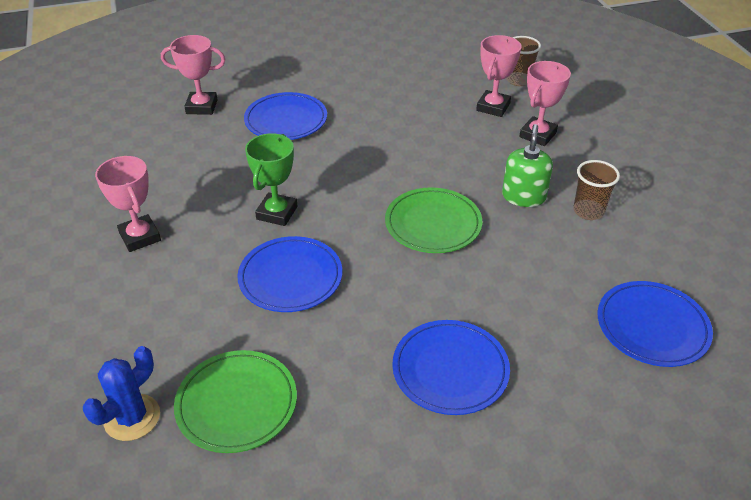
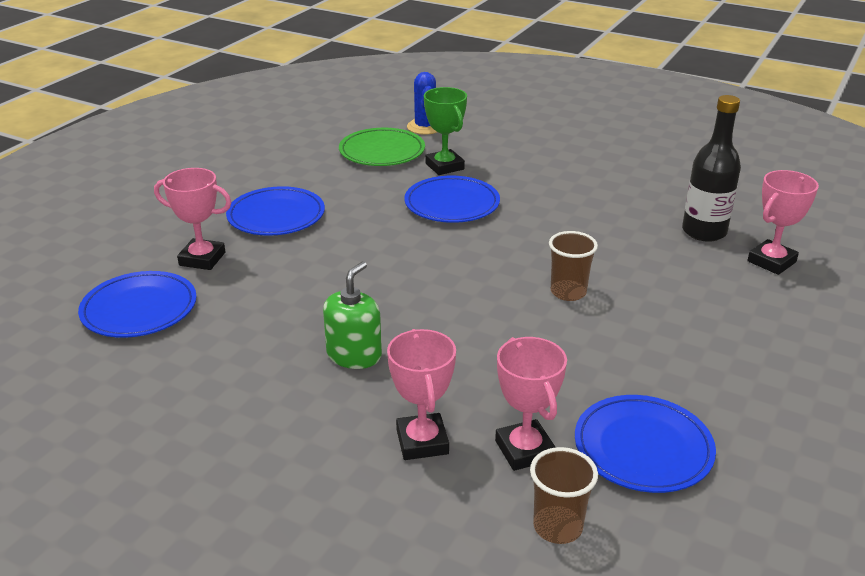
camera: 135 degrees right, 10 degrees down
(140, 237) = (587, 173): pink trophy -> pink trophy (202, 259)
(188, 143) = (704, 232): none -> black bottle
(277, 213) = (534, 228): green trophy -> green trophy (444, 166)
(286, 120) = (683, 294): blue plate -> blue plate (643, 448)
(433, 224) = (405, 286): green plate -> none
(523, 196) = (354, 355): green soap dispenser -> green soap dispenser turned 120 degrees counterclockwise
(588, 211) = (272, 377): brown cup -> brown cup (568, 292)

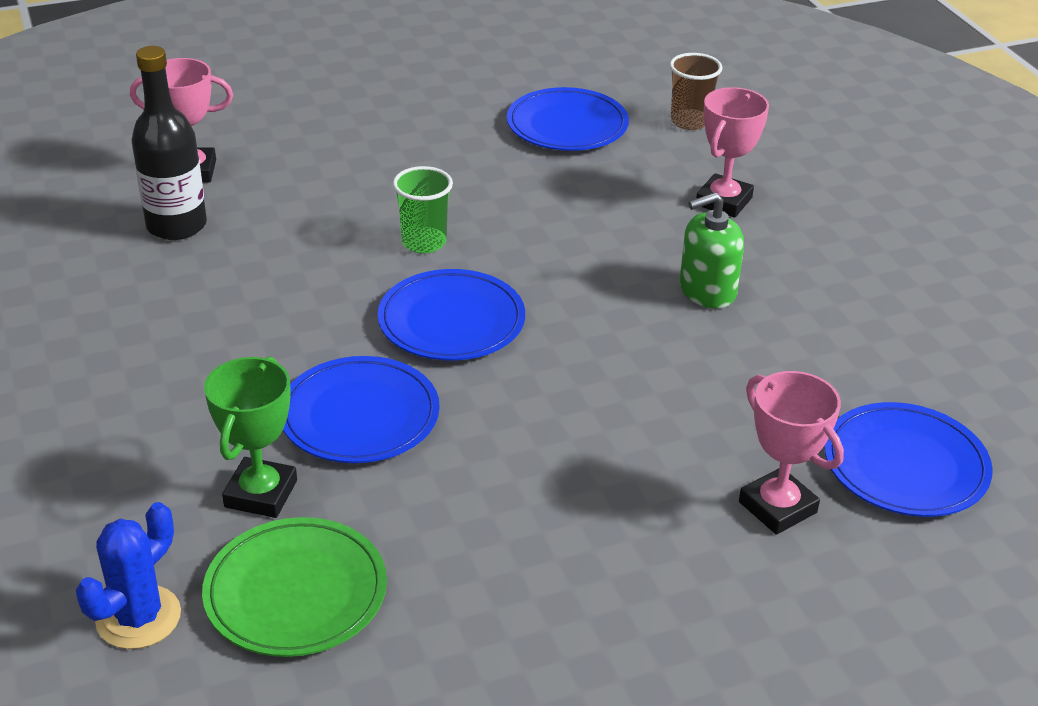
camera: 140 degrees left, 5 degrees up
(276, 216) = (612, 534): blue plate -> blue plate (451, 321)
(524, 450) = (653, 162): pink trophy -> none
(568, 292) = (424, 242): brown cup -> green cup

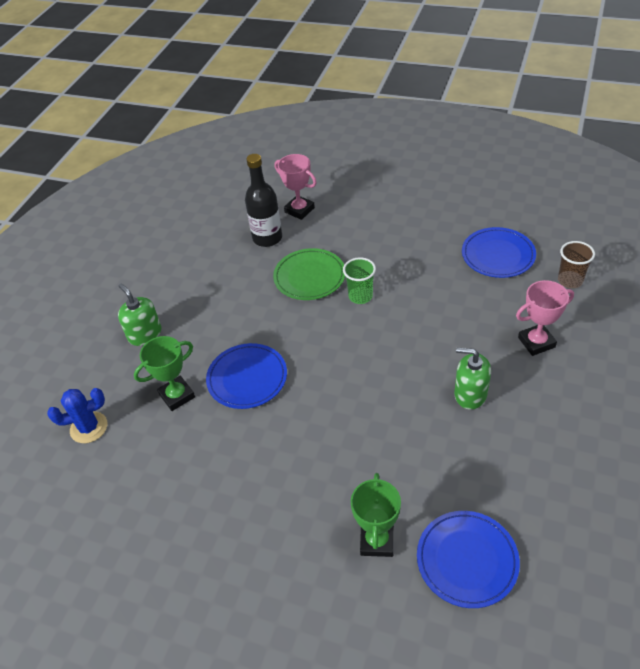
camera: 45 degrees right, 10 degrees up
(92, 440) = (145, 334): none -> green soap dispenser
(296, 592) = (147, 452): green plate -> green plate (309, 277)
(451, 321) = (331, 348): blue plate -> none
(777, 507) = (377, 541): pink trophy -> green trophy

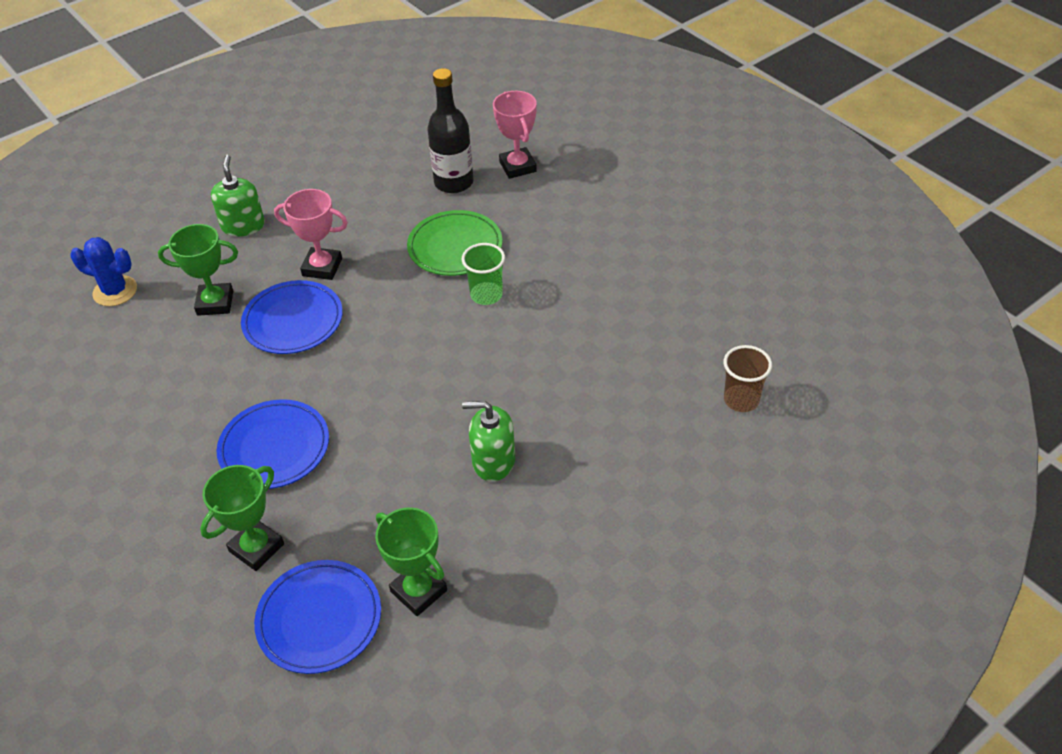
camera: 30 degrees right, 0 degrees up
(470, 394) = (493, 461): green soap dispenser -> green soap dispenser turned 45 degrees counterclockwise
(498, 255) = (686, 327): blue plate -> blue plate (274, 447)
(509, 501) = (418, 591): none -> green trophy
(536, 342) = (625, 447): pink trophy -> pink trophy (322, 267)

